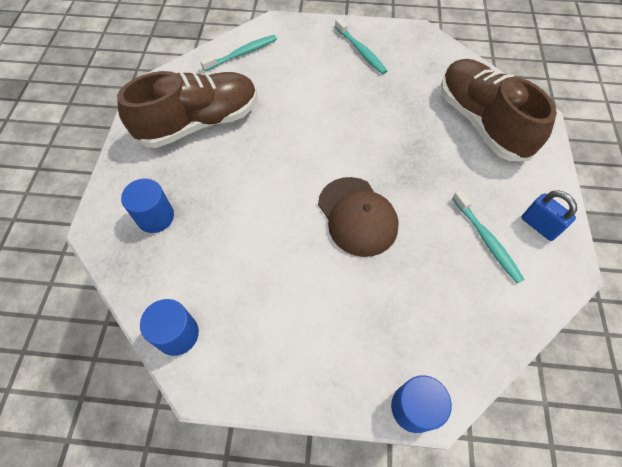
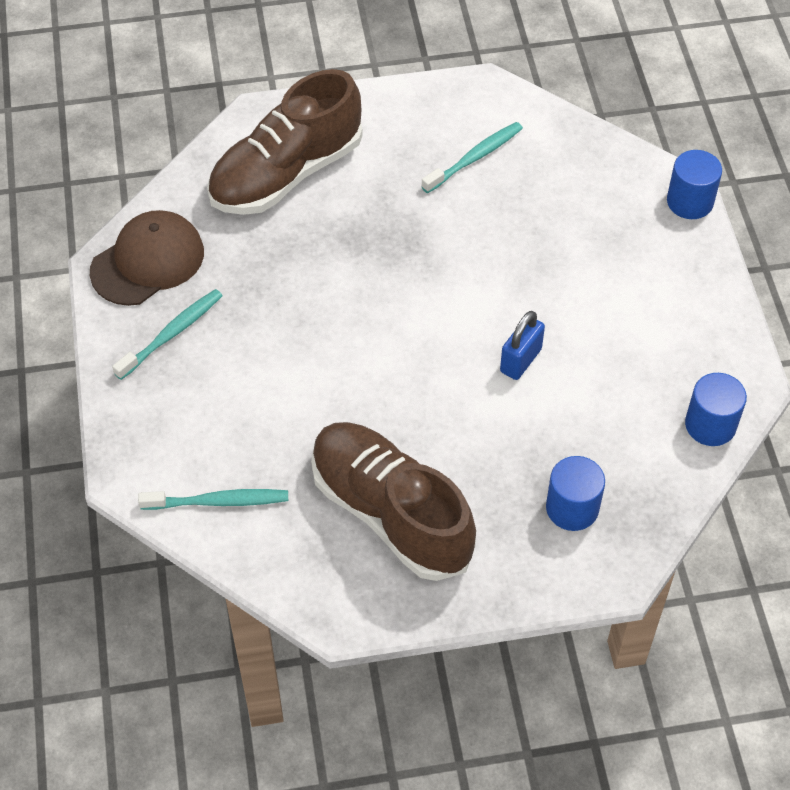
camera: 105 degrees left, 5 degrees down
(242, 54) = (218, 501): turquoise toothbrush -> turquoise toothbrush turned 135 degrees clockwise
(357, 216) = (487, 284): brown cap -> brown cap (148, 261)
(539, 225) = (437, 112): blue padlock -> blue padlock (520, 360)

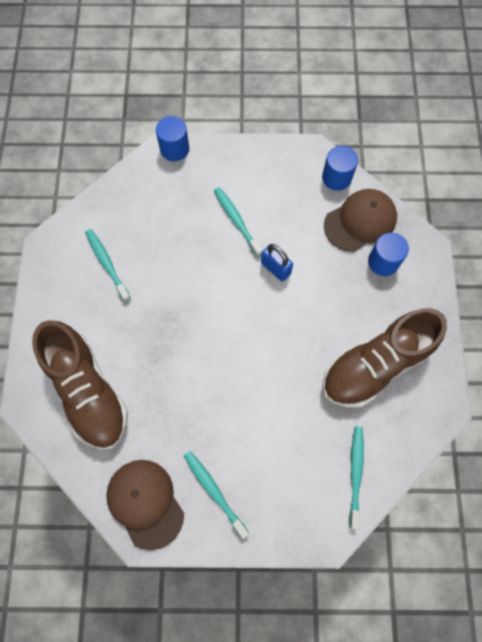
camera: 80 degrees left, 15 degrees up
(588, 299) = (236, 221): none -> turquoise toothbrush
(637, 468) = (360, 221): none -> brown cap

